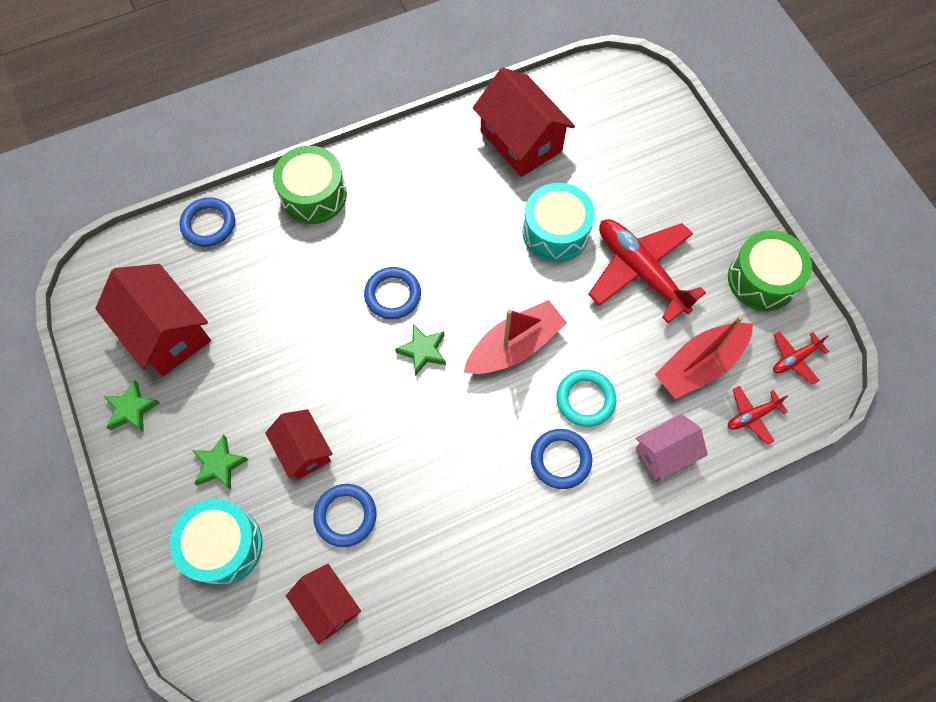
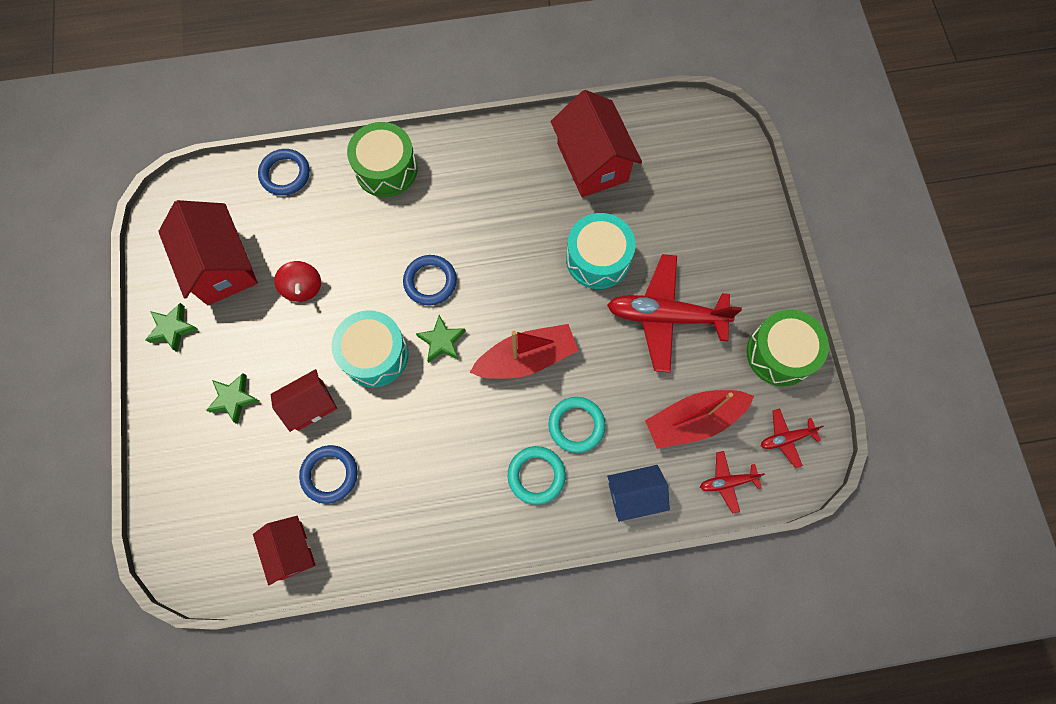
camera: 15 degrees right, 5 degrees up
(223, 546) = (217, 472): turquoise drum -> turquoise drum (374, 354)
(261, 333) = (303, 288): none -> red spinning top
(303, 450) = (310, 405): red house -> red house turned 75 degrees clockwise
(560, 460) = (536, 475): blue ring -> turquoise ring
(640, 271) = (665, 316): red plane -> red plane turned 60 degrees counterclockwise
(665, 453) = (634, 495): pink house -> blue house

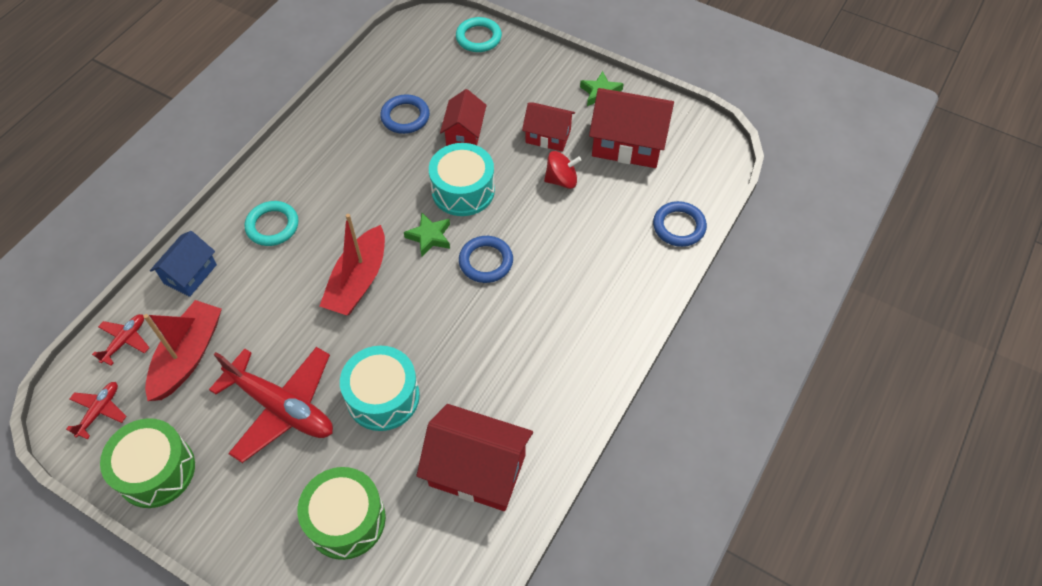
camera: 130 degrees right, 15 degrees down
(234, 399) = (513, 98): green star -> none
(291, 550) = (380, 73): red house -> red house (548, 136)
(303, 288) = (561, 180): red spinning top -> red spinning top turned 150 degrees clockwise
(386, 169) = (621, 299): green drum -> green drum (346, 520)
(576, 425) = (275, 275): turquoise ring -> turquoise ring (478, 37)
(665, 316) = (282, 407): red plane -> red plane turned 75 degrees clockwise

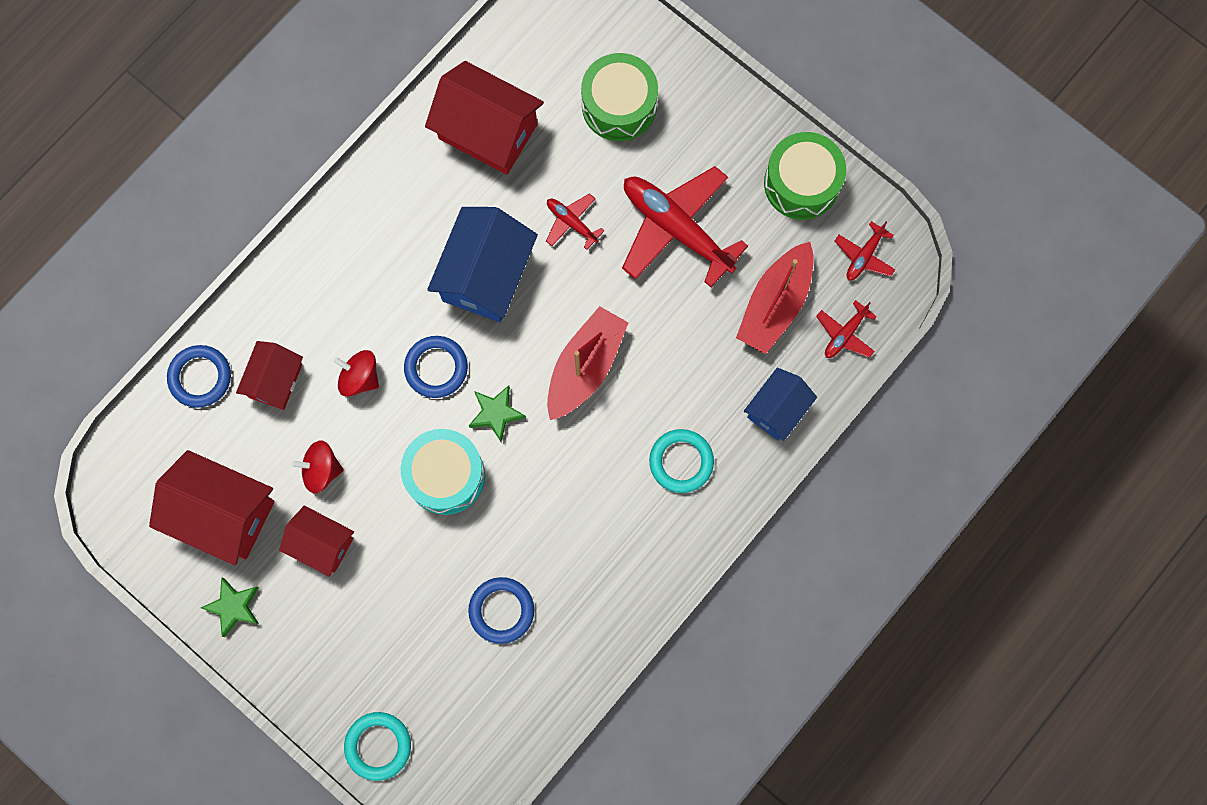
camera: 170 degrees left, 20 degrees up
(383, 397) = (571, 222): turquoise drum -> red plane
(456, 339) = (486, 275): none -> blue house
(464, 133) = (428, 567): red house -> red house (275, 380)
(548, 245) = (360, 377): none -> red spinning top

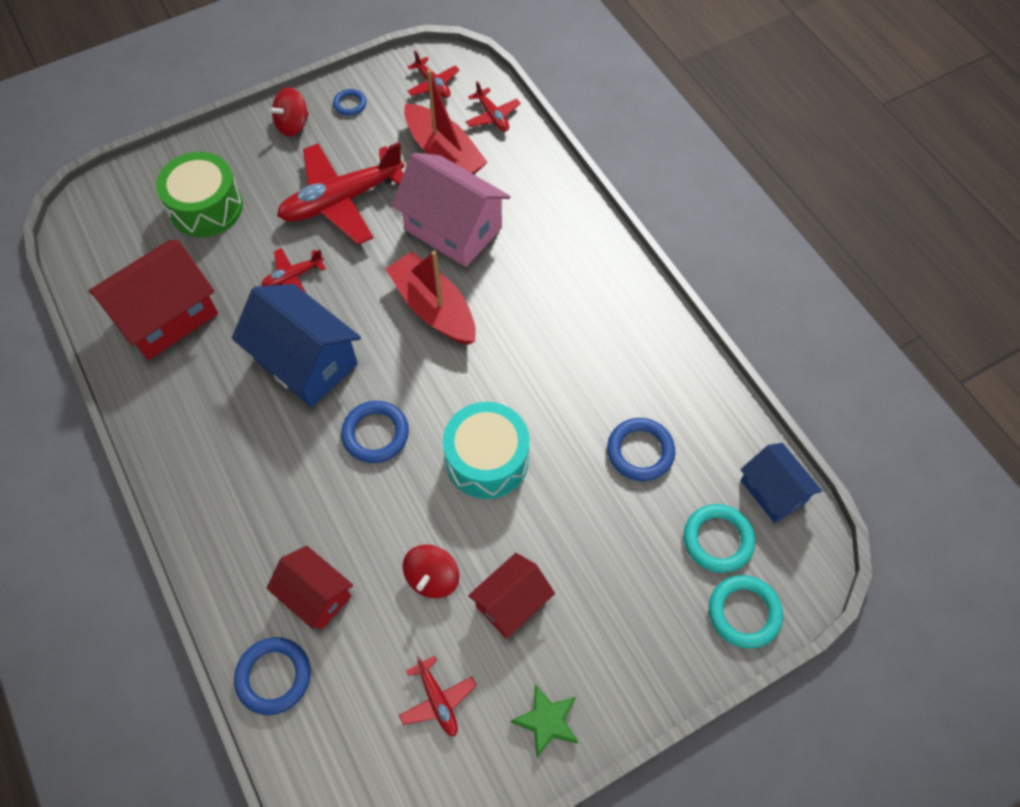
camera: 70 degrees left, 15 degrees down
(223, 513) = (437, 700): red house -> red plane
(360, 377) = (352, 508): red spinning top -> red spinning top (293, 125)
(496, 413) = (445, 395): green star -> none
(681, 462) = (553, 262): turquoise ring -> turquoise ring (717, 540)
(684, 349) = (453, 229): none -> pink house
(777, 409) = (536, 180): blue house -> blue house (773, 491)
(801, 183) = (350, 104): green drum -> blue ring

